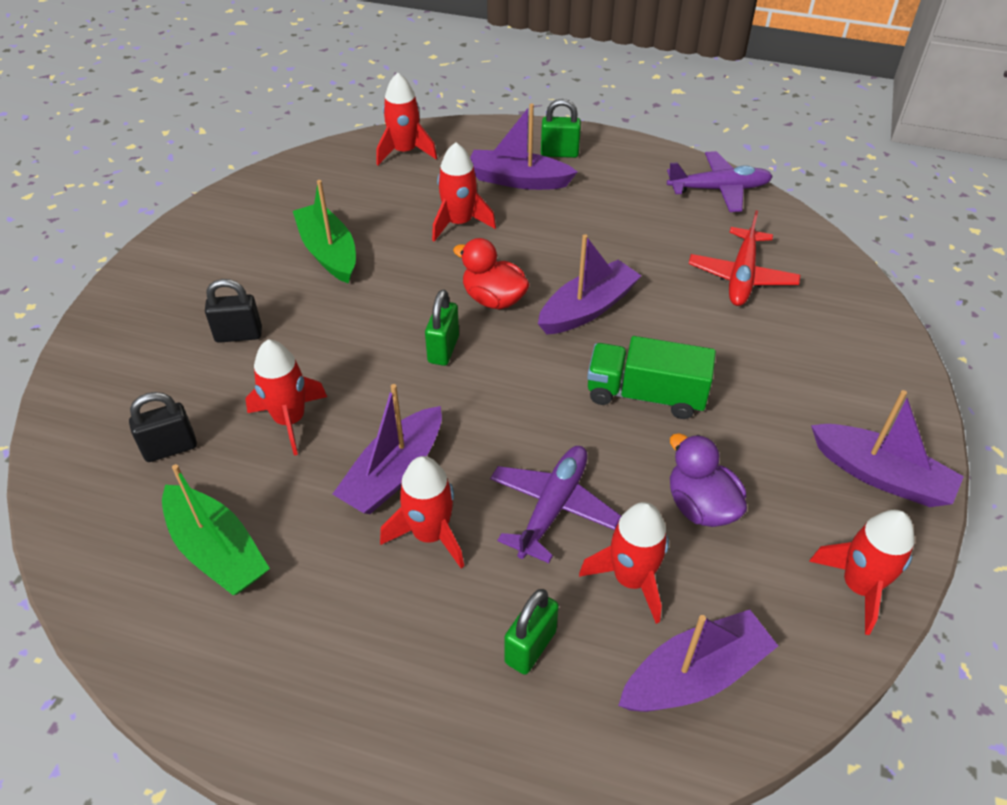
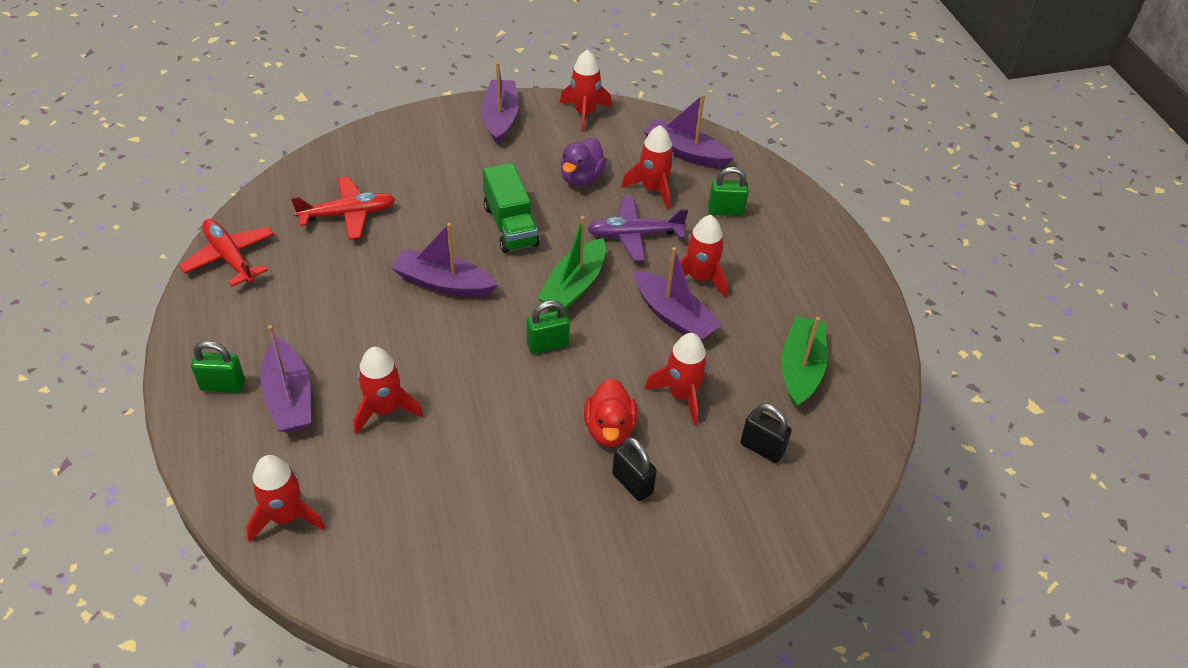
camera: 125 degrees left, 0 degrees up
(328, 252) = (489, 485): green boat -> green boat (574, 286)
(394, 473) = (674, 316): purple boat -> purple boat turned 45 degrees clockwise
(493, 299) = (471, 341): red duck -> red duck (609, 429)
(559, 153) = (223, 385): green padlock -> green padlock turned 60 degrees counterclockwise
(719, 189) = (230, 257): purple plane -> red plane

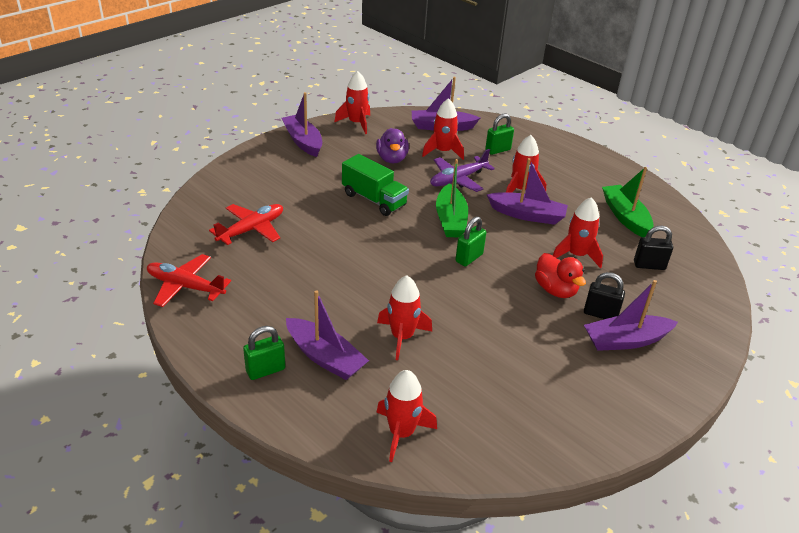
camera: 30 degrees left, 10 degrees down
(443, 283) = (363, 247): purple boat -> purple boat (625, 340)

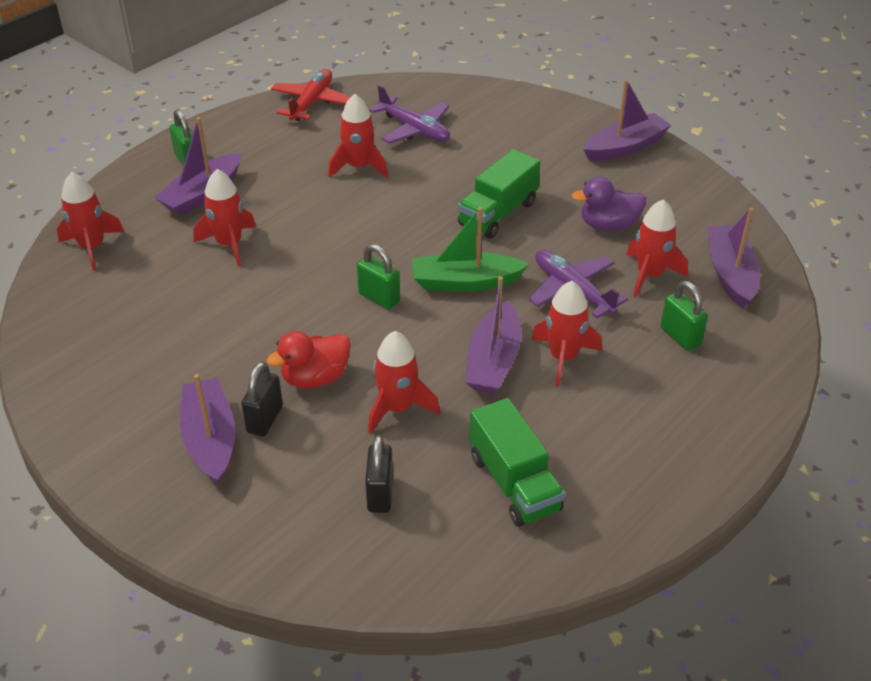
camera: 90 degrees right, 5 degrees up
(251, 229) = (414, 129): red plane -> purple plane
(356, 123) = (699, 189): red rocket -> red rocket (359, 167)
(625, 217) = (514, 483): green boat -> green truck

